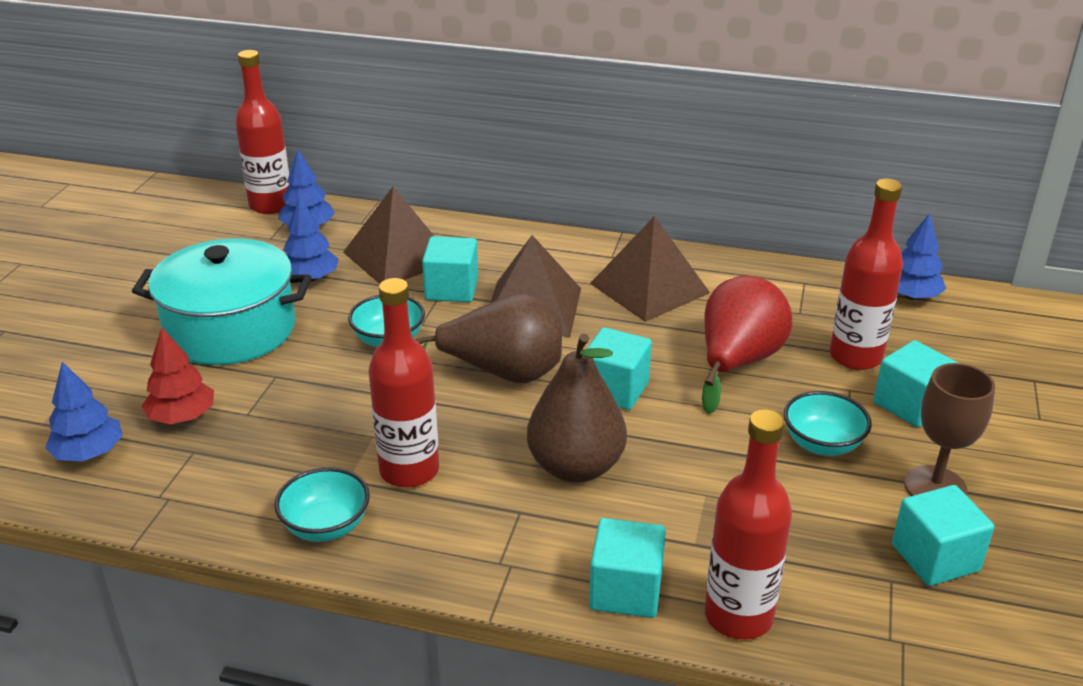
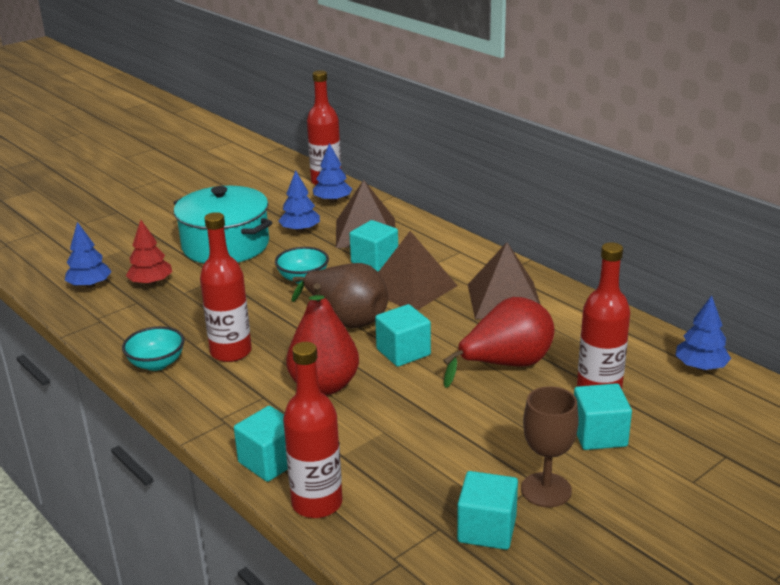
camera: 35 degrees right, 5 degrees down
(575, 467) = (324, 386): brown pear -> red pear
(822, 444) = (499, 434): turquoise bowl -> none

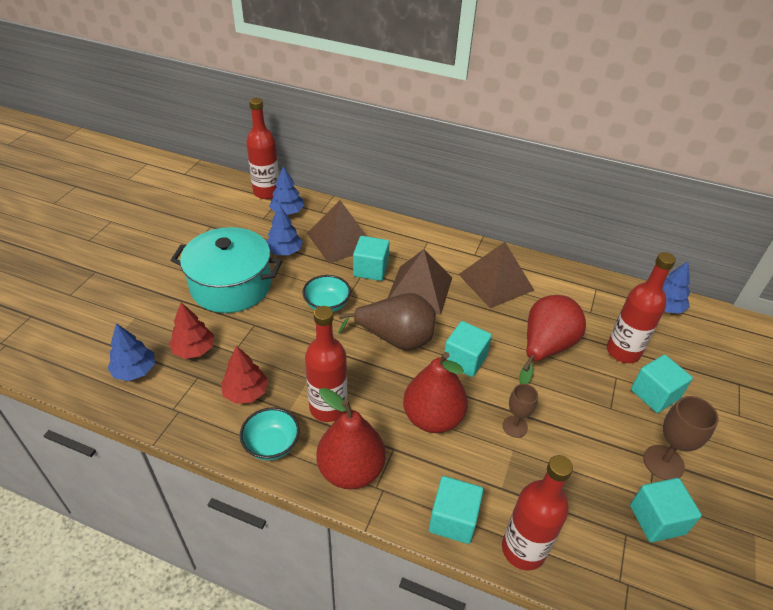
camera: 30 degrees left, 15 degrees up
(168, 323) = (246, 392): none -> red tree
(209, 400) = (351, 470): none -> red pear
(404, 415) = (515, 426): none -> brown goblet

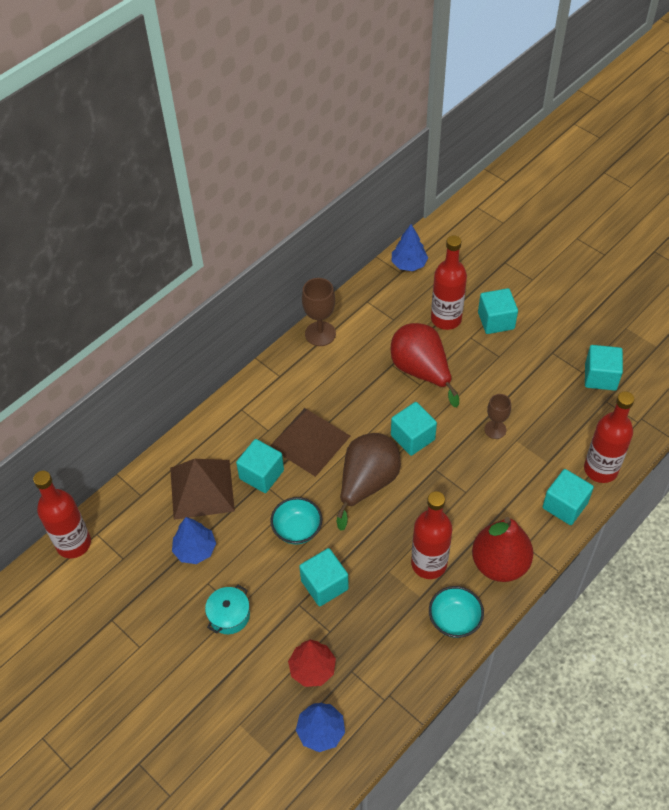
camera: 65 degrees left, 10 degrees up
(231, 285) = (229, 615): turquoise pot -> turquoise pot, size x0.44
(246, 392) = (387, 630): red tree -> none
(278, 336) = (324, 585): none -> turquoise cube
(287, 212) = (124, 530): blue tree -> none
(432, 418) = (467, 485): red pear -> none
(496, 282) = (326, 374): brown pyramid -> none
(663, 462) = (557, 348): brown goblet -> brown goblet (320, 334)

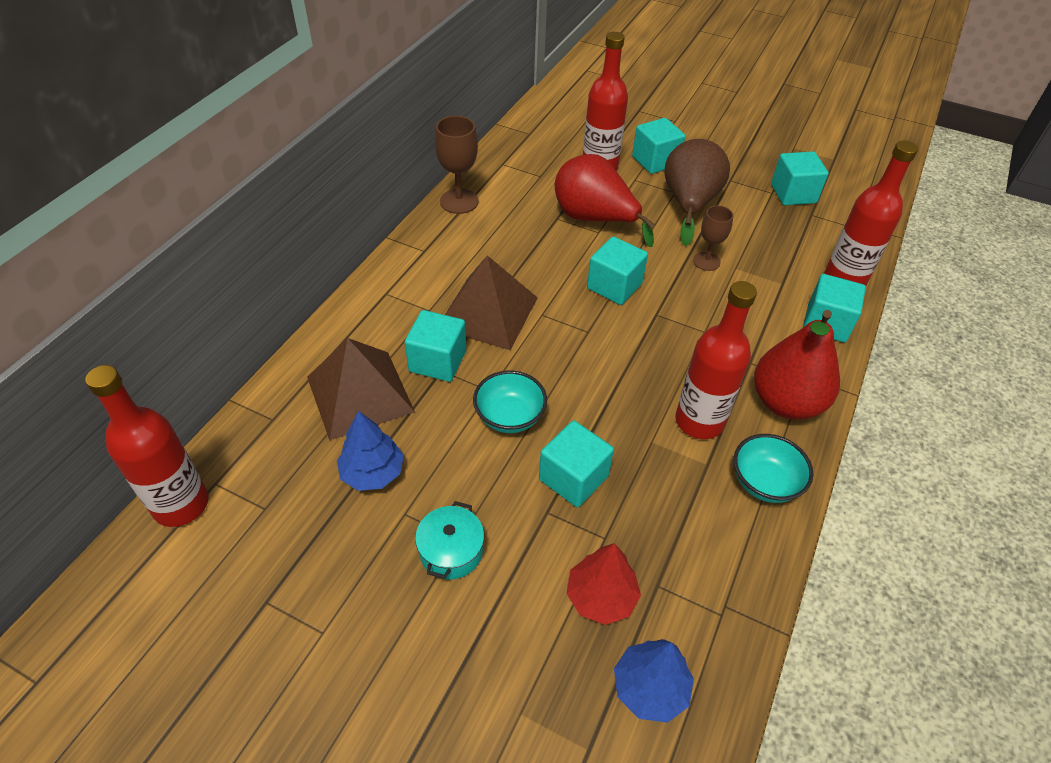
camera: 20 degrees left, 5 degrees down
(367, 483) = (580, 345): brown pear -> brown pear (689, 204)
(409, 264) = (536, 125): blue tree -> none

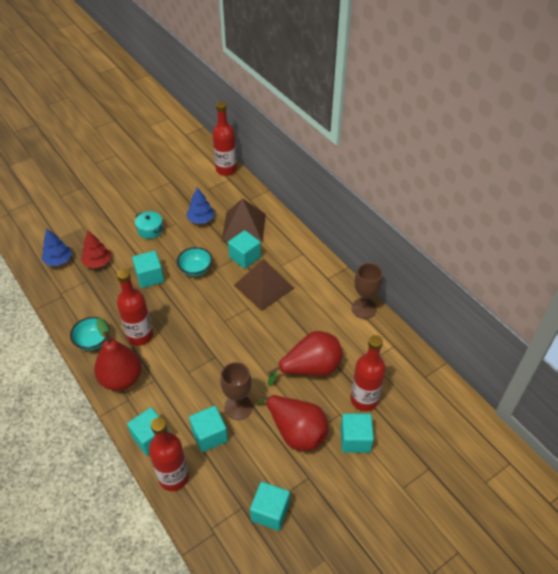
camera: 120 degrees right, 0 degrees up
(614, 286) = (248, 349): turquoise cube -> turquoise cube (209, 435)
(689, 204) = (296, 432): brown pear -> red pear
(706, 261) = (238, 407): brown goblet -> brown goblet, size x1.51

